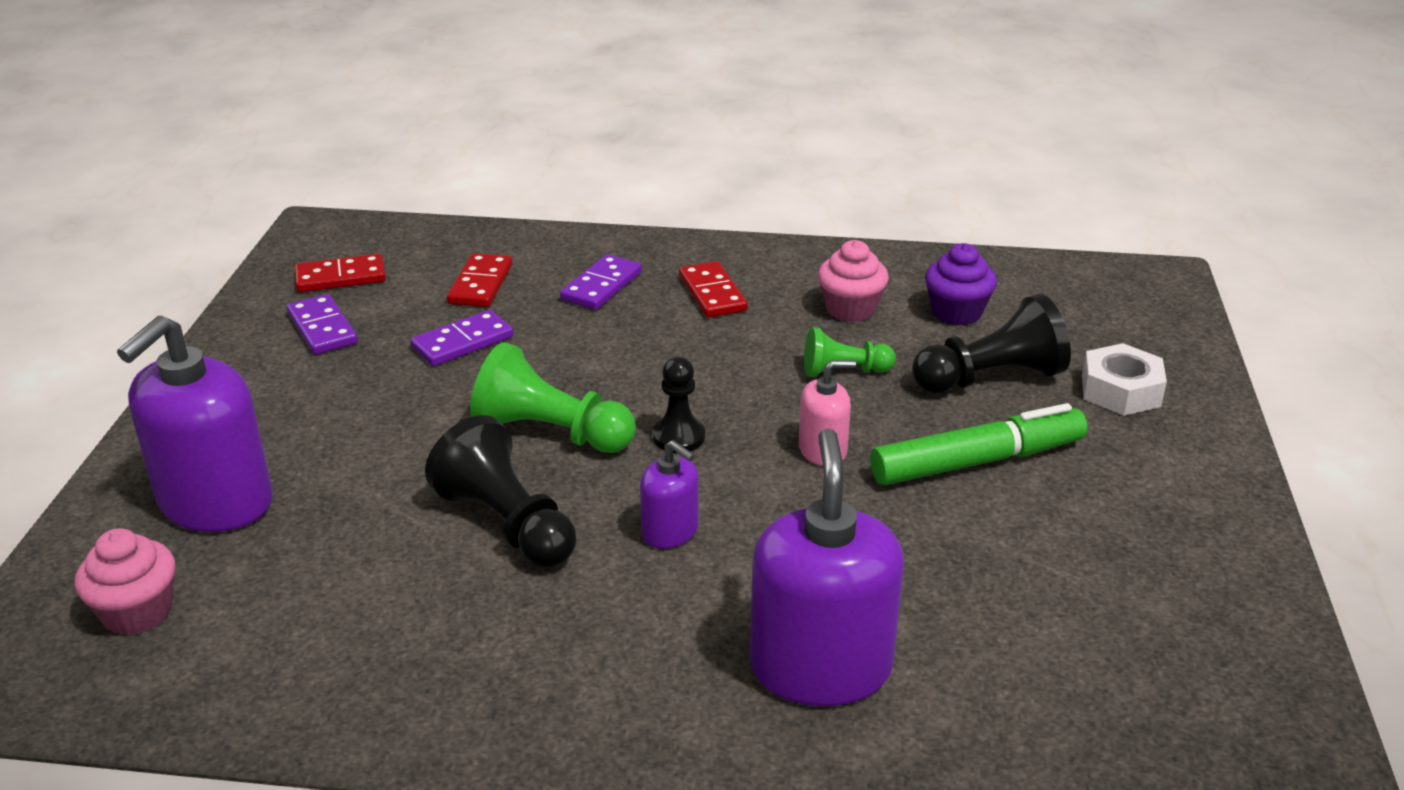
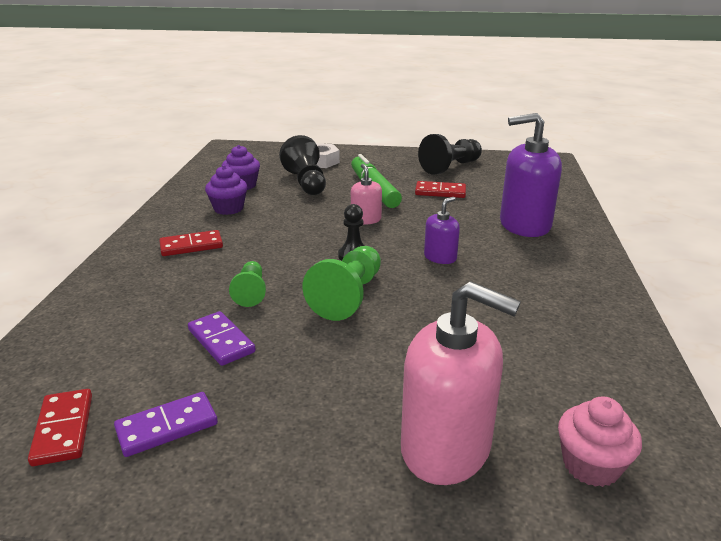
camera: 90 degrees left, 5 degrees down
(215, 502) = (446, 448): purple soap dispenser -> pink soap dispenser
(480, 284) = (127, 339): red domino -> red domino (440, 192)
(507, 524) = (444, 306): black pawn -> black pawn (450, 167)
(602, 286) = (160, 285): purple domino -> none
(843, 371) = (293, 212): green pawn -> green pawn (251, 292)
(850, 309) = (228, 208): pink cupcake -> purple cupcake

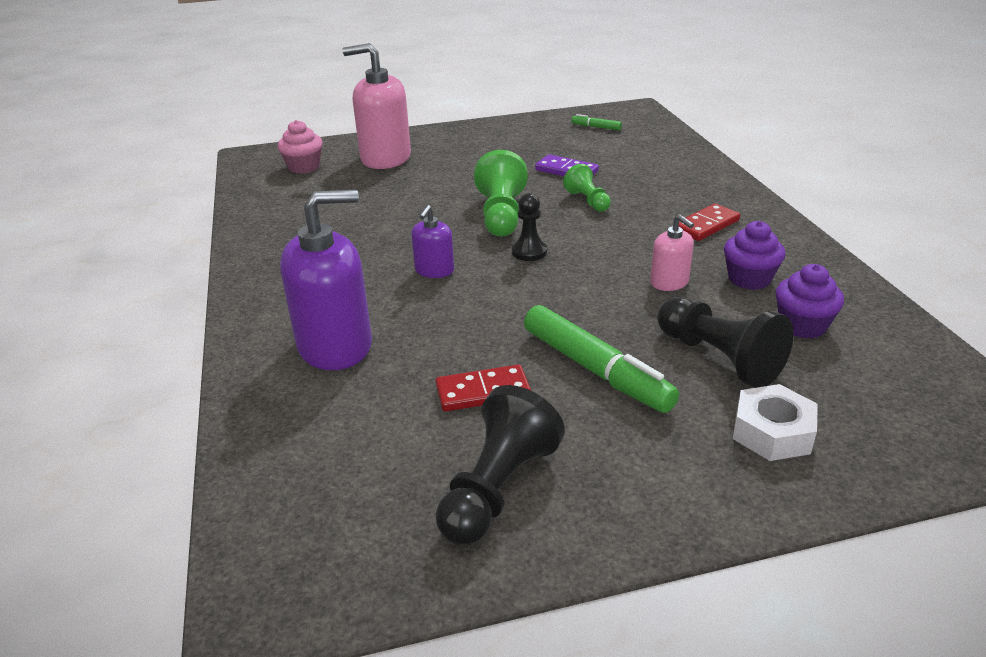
camera: 160 degrees right, 5 degrees up
(63, 429) = (596, 127): red domino -> green marker
(167, 427) = (544, 137): purple domino -> none
(366, 220) = (556, 303): pink soap dispenser -> pink soap dispenser (669, 282)

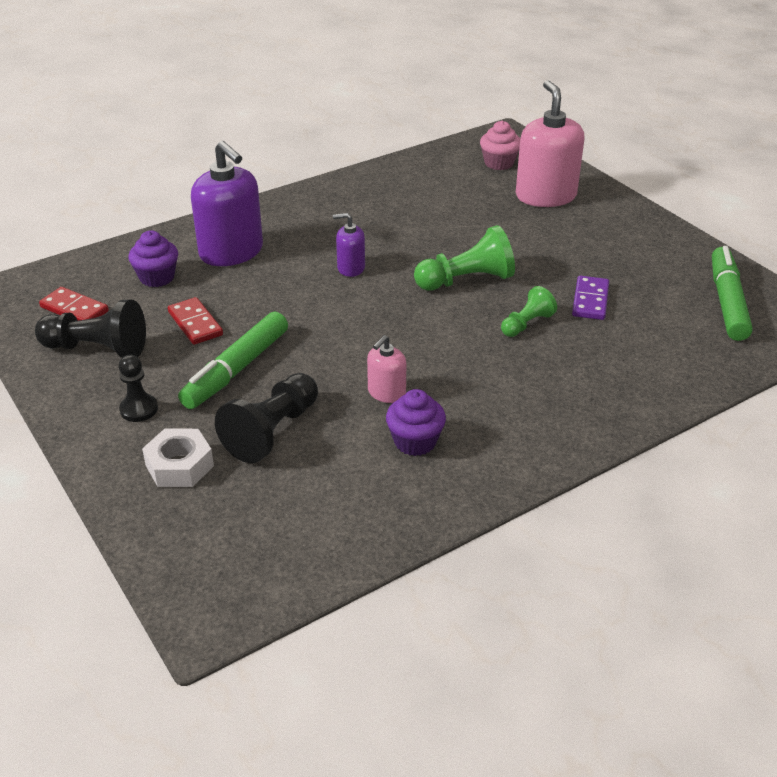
camera: 70 degrees right, 5 degrees up
(529, 252) = (405, 308): black pawn -> black pawn (139, 409)
(596, 127) = (727, 302): green marker -> green marker, size x2.20
(706, 225) = (516, 406): red domino -> red domino (74, 309)
(802, 326) = (341, 479): purple cupcake -> purple cupcake (157, 277)

